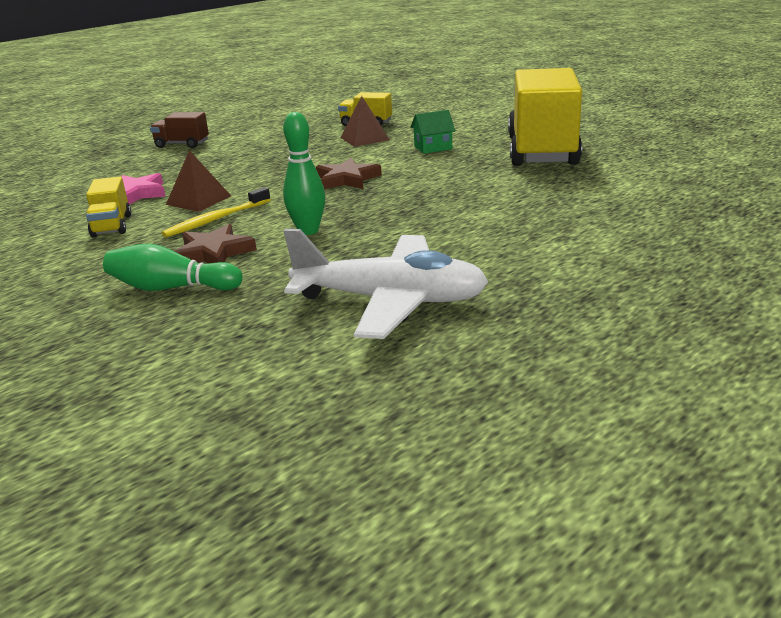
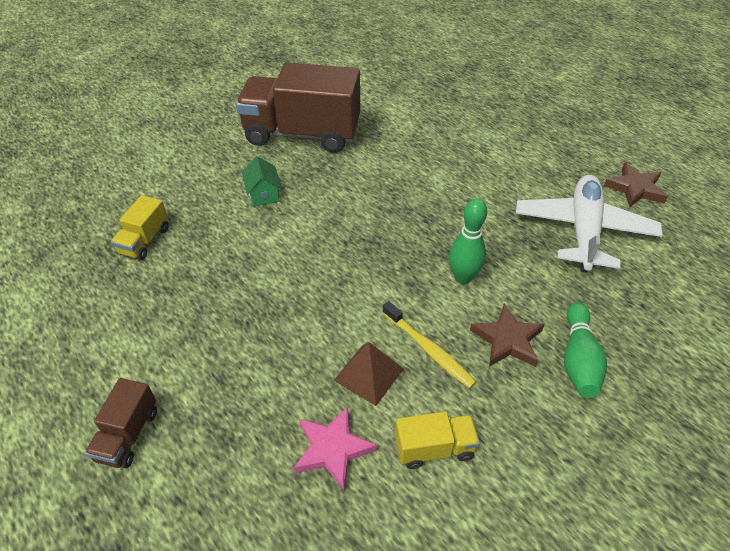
camera: 90 degrees left, 20 degrees up
(347, 179) = (337, 255): brown star -> brown star (635, 188)
(365, 138) = (205, 242): brown pyramid -> none
(542, 151) = (302, 134): yellow truck -> brown truck

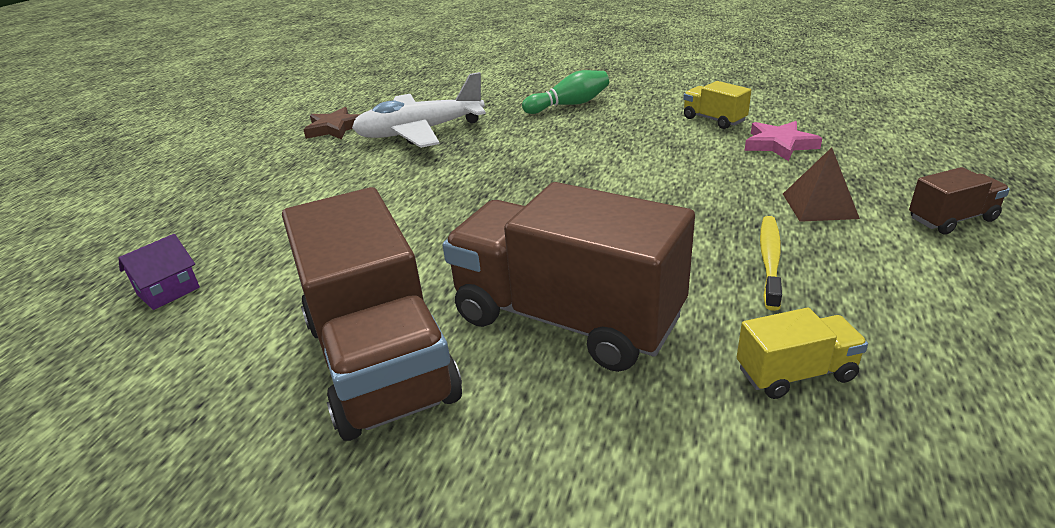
camera: 120 degrees left, 15 degrees down
(263, 194) = (566, 318): green house -> brown truck
(369, 374) = (702, 155): brown pyramid -> brown pyramid (819, 205)
(428, 90) = (168, 291): none -> purple house
(429, 349) = (640, 144): yellow toothbrush -> yellow toothbrush (770, 260)
(463, 277) = (543, 156): green bowling pin -> none
(507, 340) = (586, 125): brown star -> none

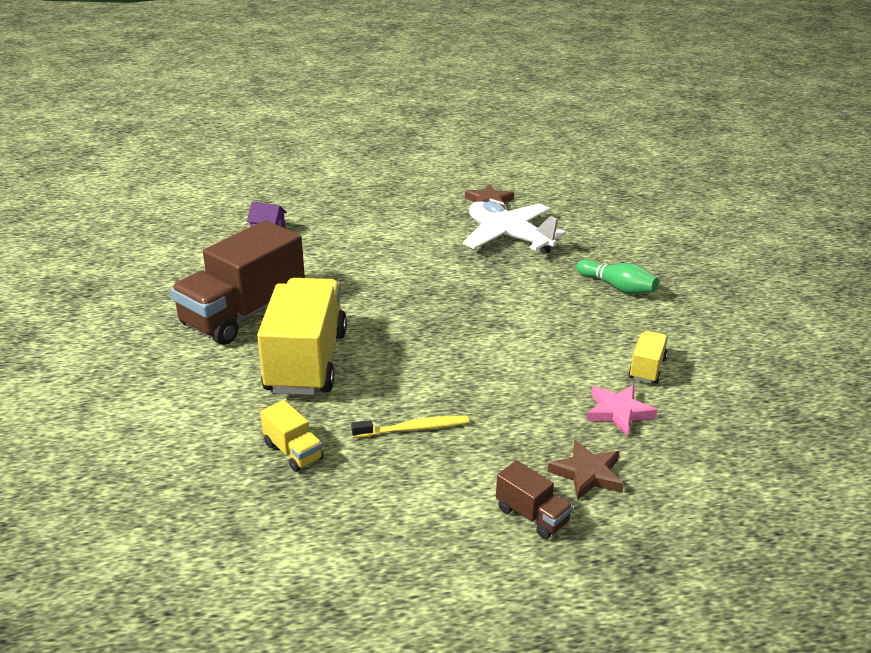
camera: 60 degrees right, 0 degrees up
(566, 318) = (306, 361): brown truck -> yellow truck
(819, 205) = (512, 444): brown pyramid -> none
(879, 178) = (587, 474): none -> brown star

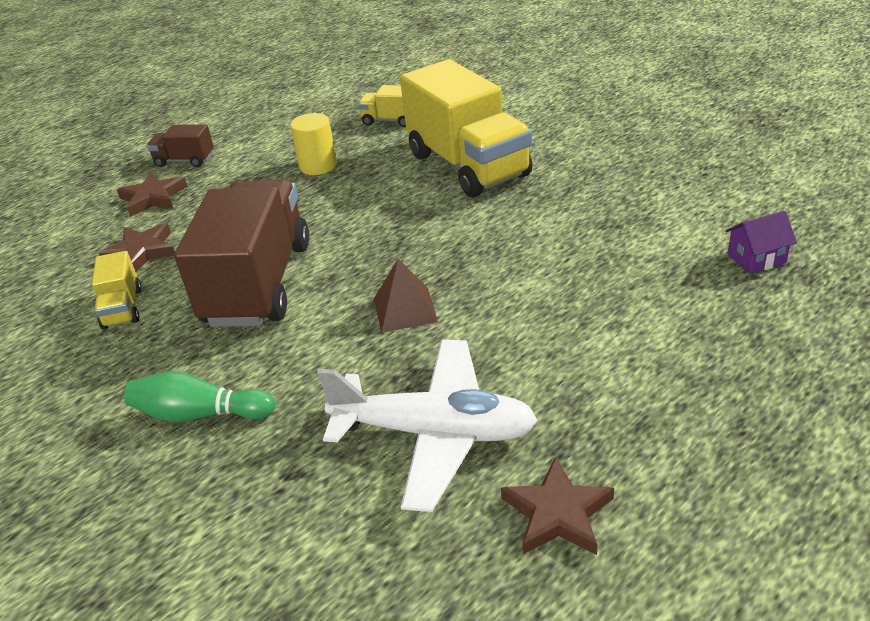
camera: 150 degrees right, 5 degrees up
(244, 314) = (590, 170): brown truck -> brown truck (258, 283)
(413, 428) = (318, 166): yellow toothbrush -> yellow cylinder
(468, 287) = (405, 310): none -> brown pyramid
(618, 412) = (141, 252): pink star -> brown star

